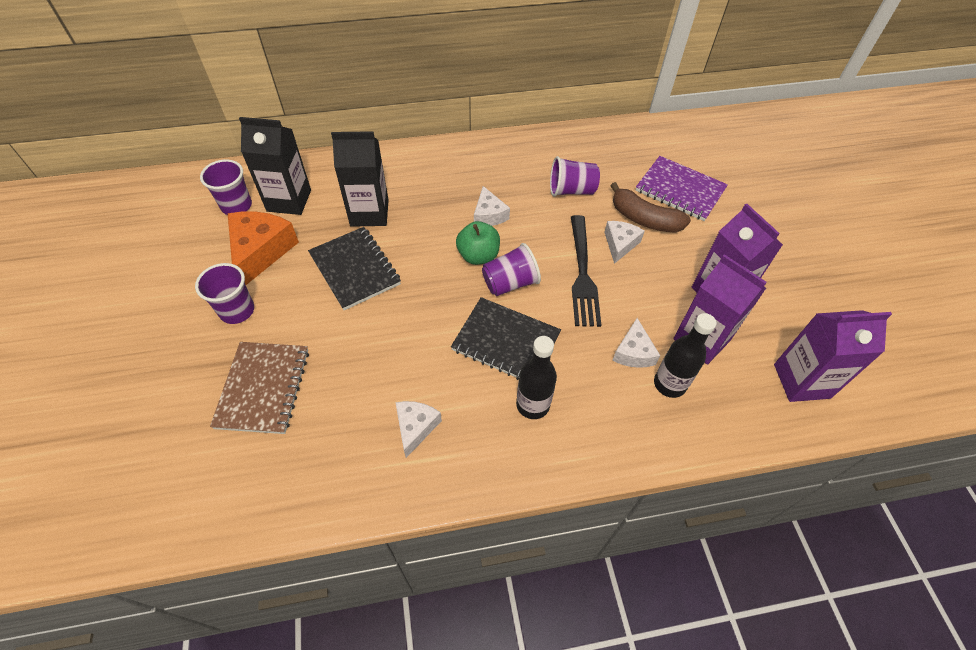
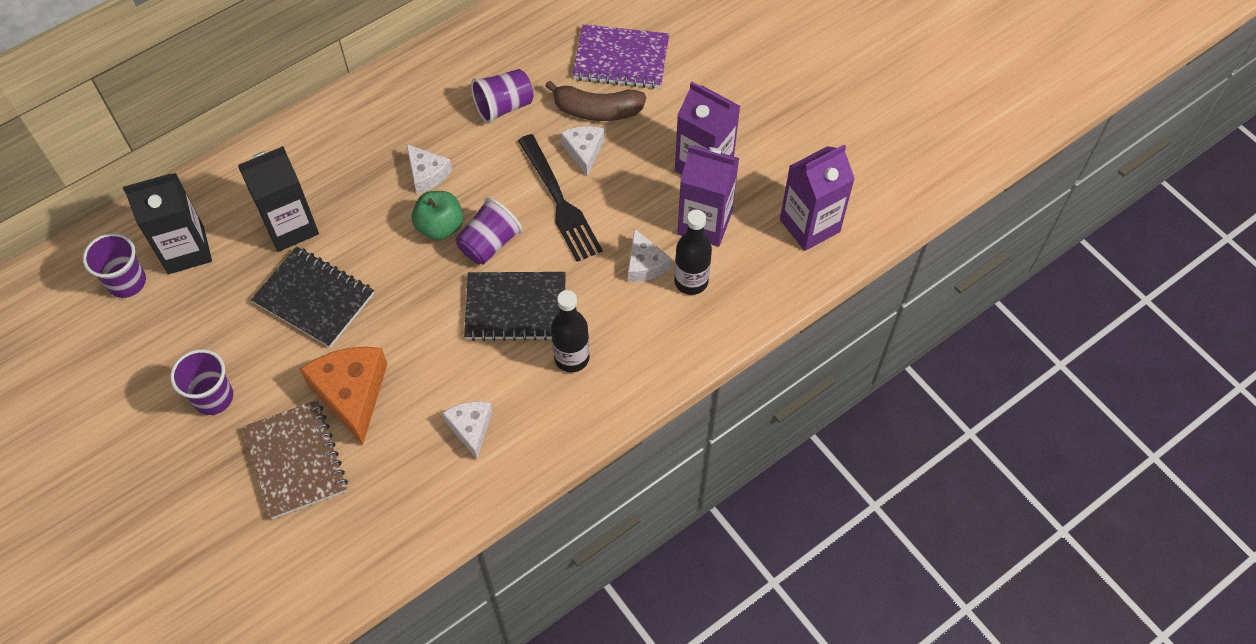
camera: 25 degrees left, 5 degrees up
(261, 251) = (194, 322): orange cheese -> orange cheese (351, 394)

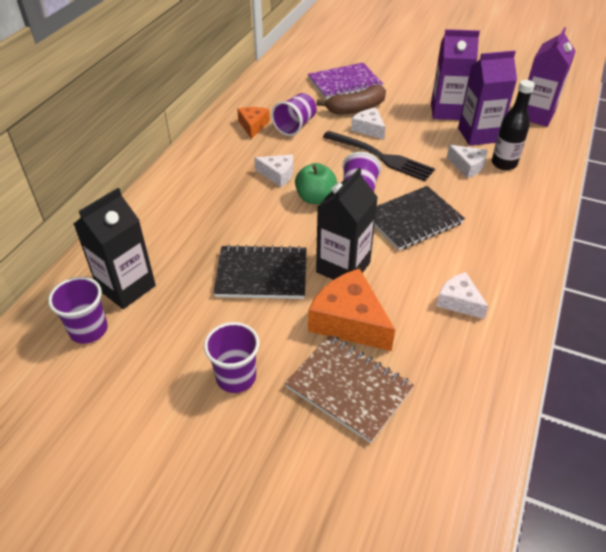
camera: 30 degrees left, 15 degrees down
(290, 227) = (203, 240): black carton -> black carton (343, 267)
(457, 84) = (253, 126): none -> orange cheese
(571, 358) = (479, 231): black bottle -> none

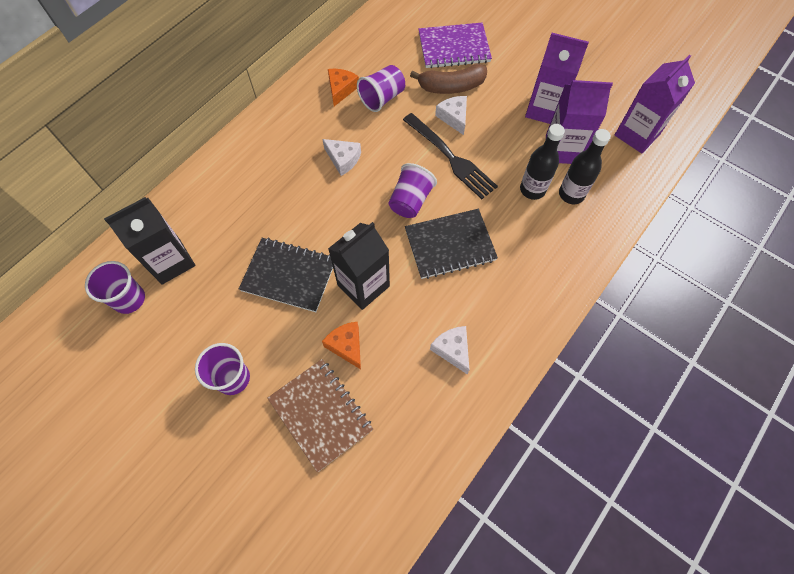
camera: 15 degrees right, 20 degrees up
(315, 198) = (368, 197): green apple -> none
(349, 321) = (346, 346): orange cheese -> orange cheese, size x0.59
(467, 166) = (532, 189): white cheese -> black bottle

